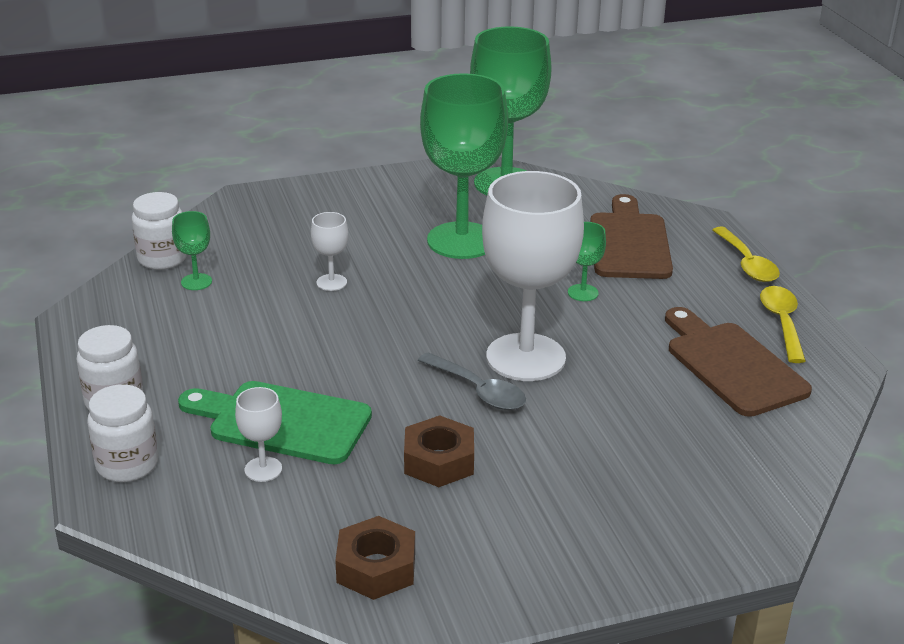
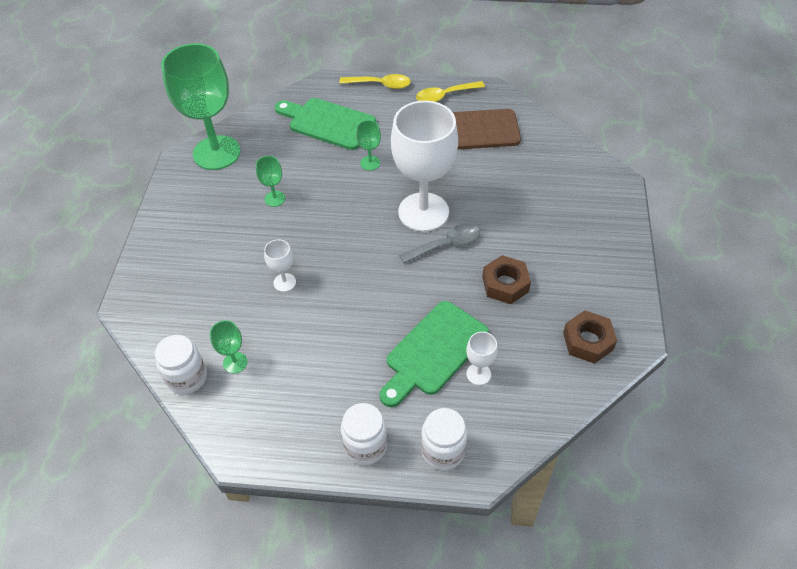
camera: 65 degrees left, 20 degrees up
(461, 241) = (275, 199): green goblet -> green goblet, size x0.42
(629, 243) = (328, 123): brown cutting board -> green cutting board
(782, 323) = (445, 96): yellow spoon -> yellow spoon turned 45 degrees counterclockwise

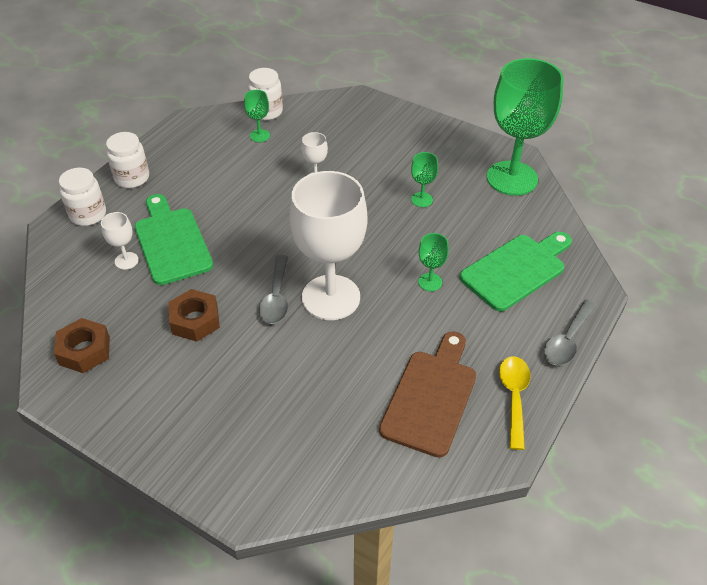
camera: 115 degrees right, 5 degrees down
(380, 85) = (567, 340): yellow spoon -> grey spoon

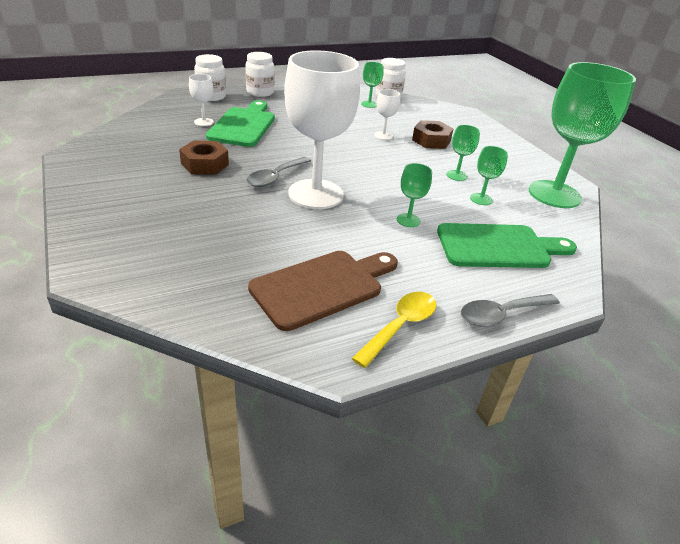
camera: 30 degrees right, 10 degrees down
(84, 351) = (118, 147): brown nut -> brown nut (431, 140)
(463, 219) = (481, 199): none -> green goblet

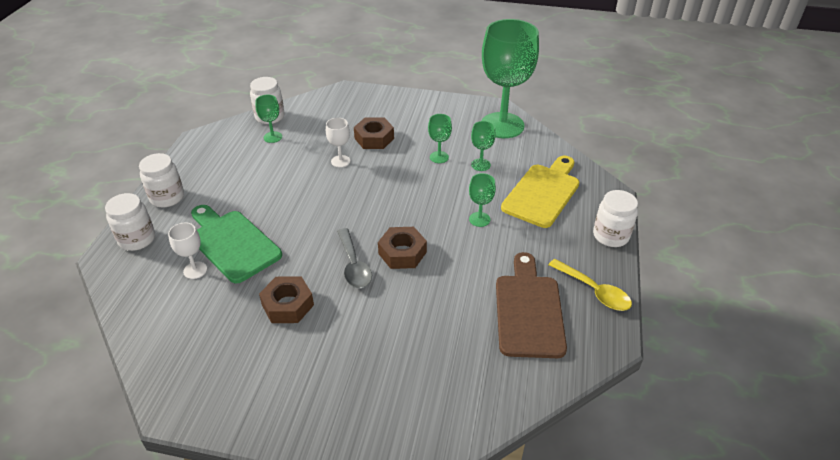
camera: 50 degrees left, 5 degrees up
(316, 194) = (402, 253): white goblet -> brown nut
(400, 326) = (594, 291): yellow spoon -> yellow spoon turned 150 degrees clockwise
(498, 247) = (543, 193): green cutting board -> yellow cutting board
(501, 314) = (610, 236): grey spoon -> white jar

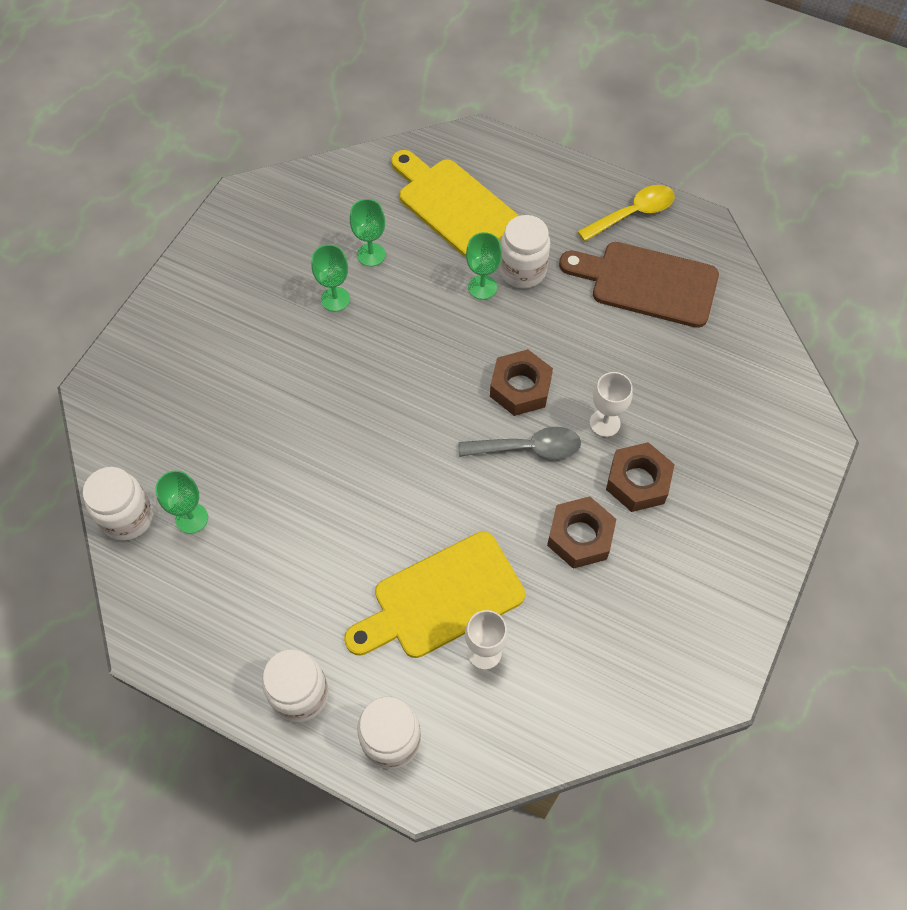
camera: 75 degrees left, 20 degrees up
(232, 243) = (441, 598): green cutting board -> yellow cutting board
(340, 161) = (297, 428): white goblet -> white goblet (604, 423)
(374, 138) = (255, 372): brown nut -> brown nut (638, 481)
(502, 125) = (289, 203): green goblet -> none
(610, 236) = (551, 166): white jar -> white jar (522, 271)

